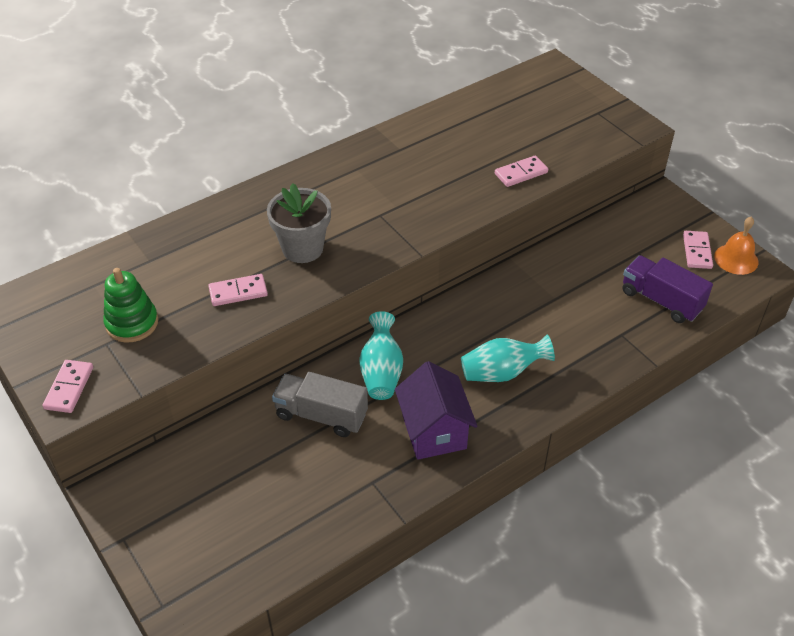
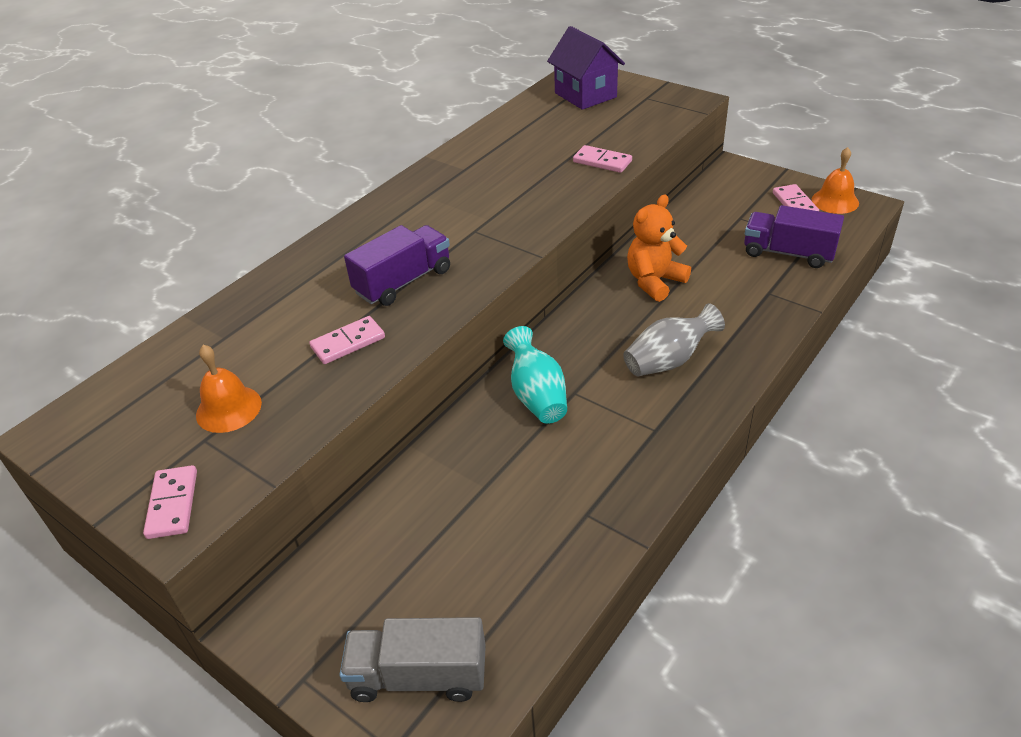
camera: 15 degrees left, 5 degrees down
(132, 323) = (228, 409): green stacking toy -> orange bell
(302, 248) = (403, 282): grey flower pot -> purple truck
(321, 415) = (490, 459): grey truck -> grey truck (418, 675)
(434, 431) = (628, 439): purple house -> purple house (585, 95)
(502, 373) = (668, 360): turquoise vase -> grey vase
(521, 173) = (602, 161): pink domino -> pink domino turned 75 degrees clockwise
(529, 295) = (654, 281): none -> orange teddy bear

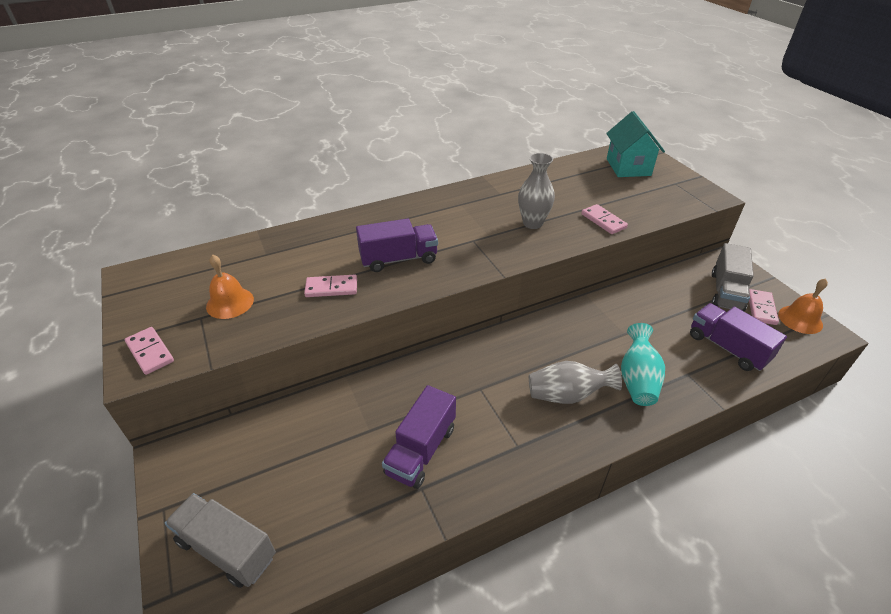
camera: 25 degrees right, 0 degrees up
(172, 504) = (150, 352): pink domino -> pink domino turned 60 degrees counterclockwise
(527, 189) = (532, 223): none -> grey vase
(537, 395) = (452, 378): turquoise vase -> turquoise vase (637, 379)
(558, 479) = (421, 450): none -> purple truck
(585, 95) = (628, 167): purple house -> turquoise house
(654, 281) = (600, 327): orange teddy bear -> none
(752, 199) = (726, 292): none -> grey truck

